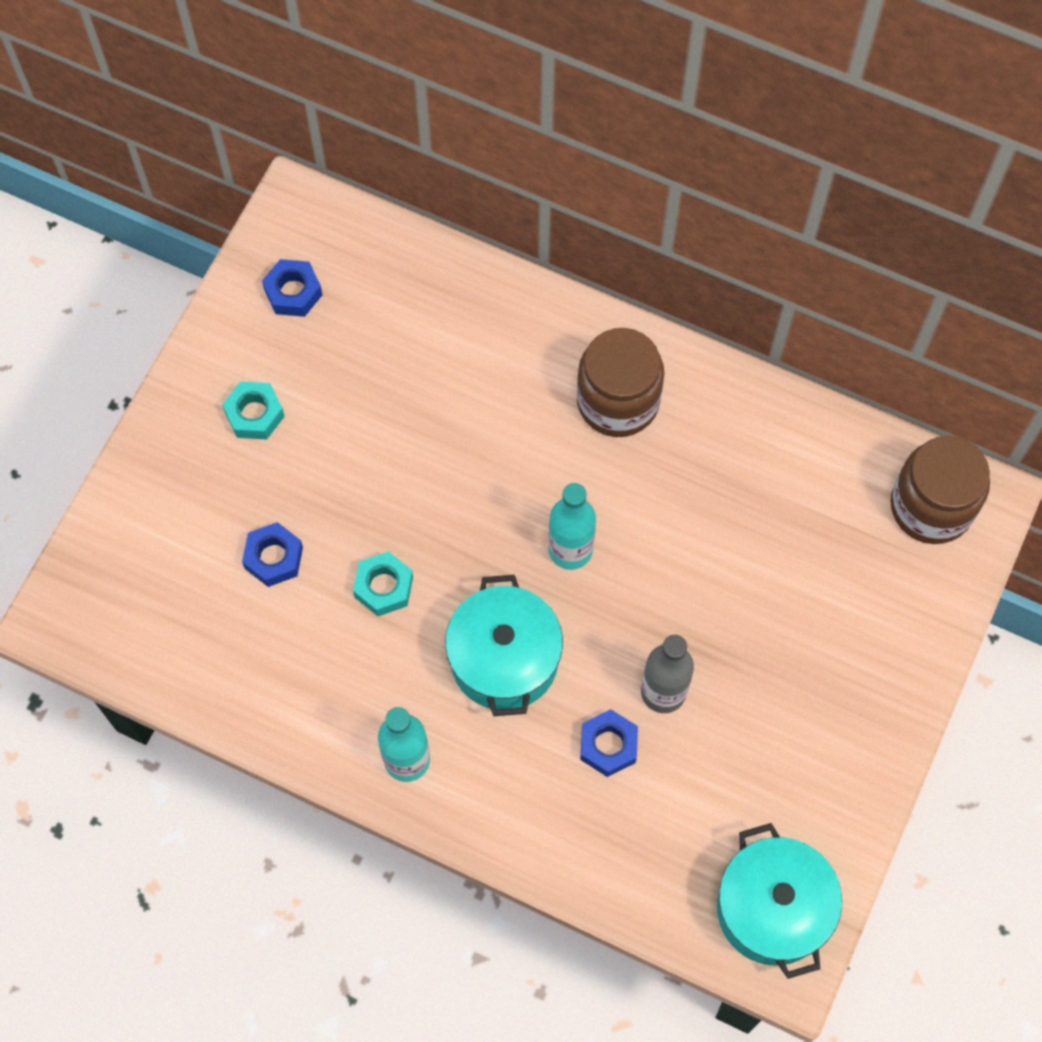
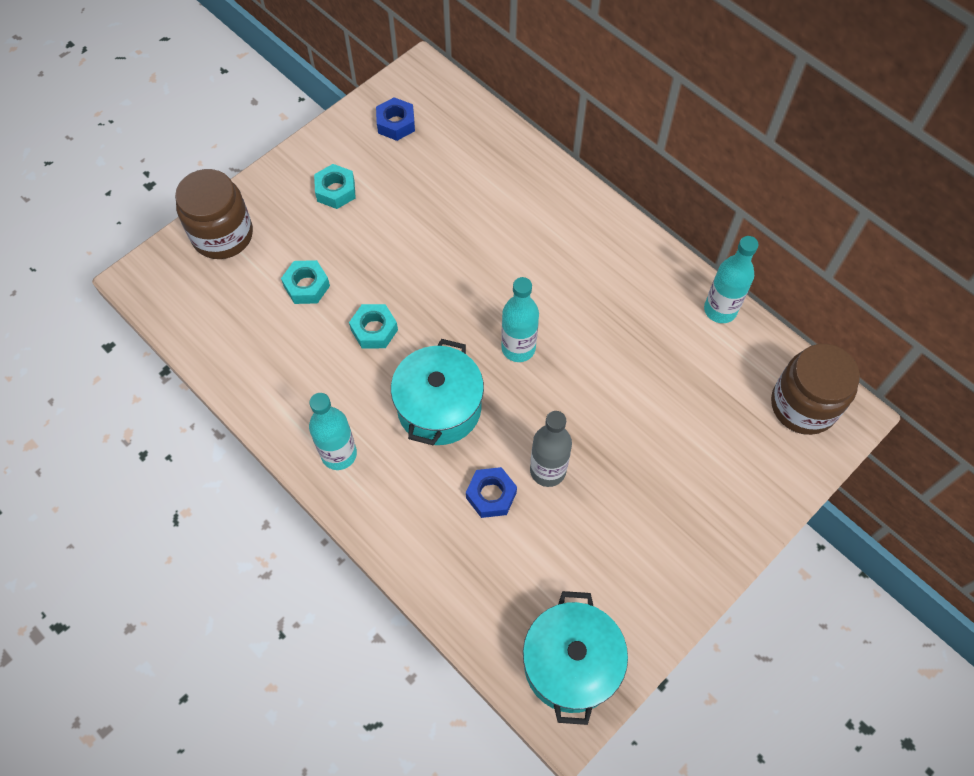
camera: 20 degrees right, 5 degrees down
(273, 558) = (306, 286): blue nut -> turquoise nut
(618, 401) = (592, 259): brown jar -> brown jar (222, 235)
(795, 416) = (720, 310): none -> turquoise bottle

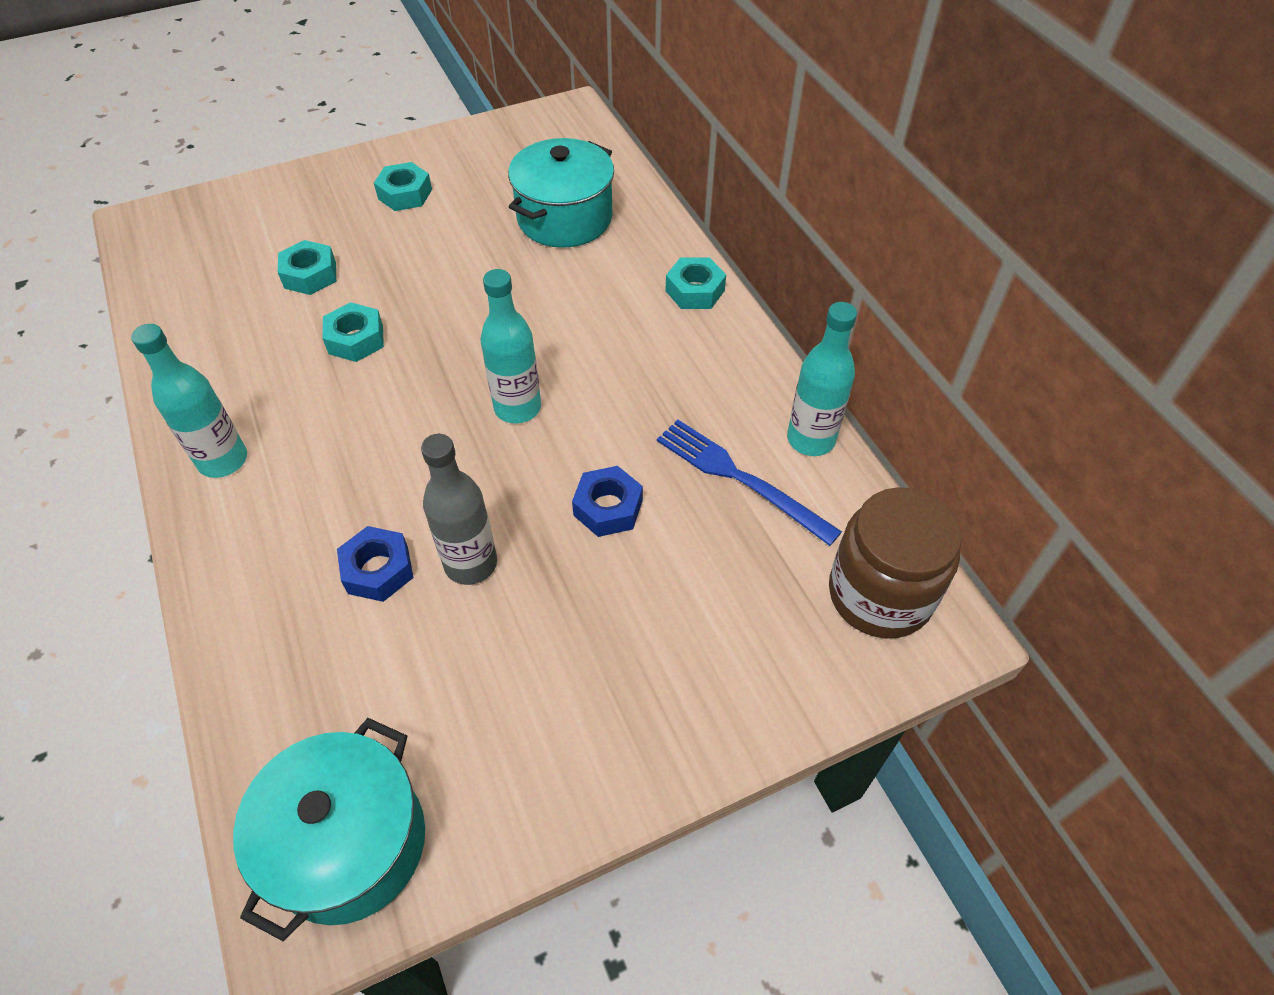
camera: 20 degrees right, 10 degrees down
(222, 235) = (255, 204): brown jar -> none
(396, 124) = (512, 150): blue nut -> blue nut (608, 508)
(439, 407) = (378, 445): turquoise pot -> turquoise pot (564, 218)
(593, 214) = (695, 291): none -> turquoise nut
(688, 353) = (740, 478): none -> blue fork

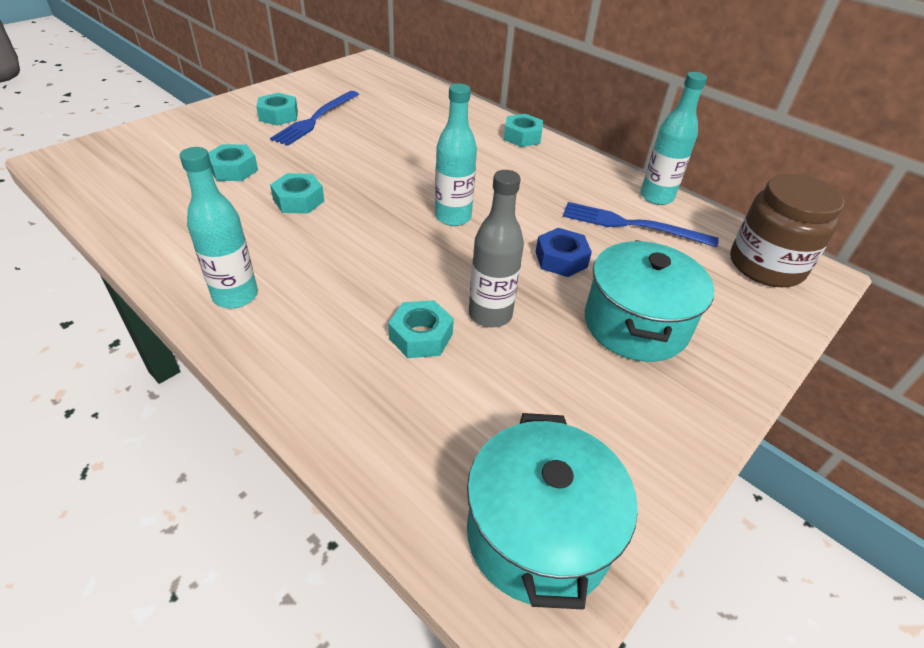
camera: 25 degrees left, 10 degrees down
(378, 570) = (421, 336): blue nut -> turquoise nut
(445, 208) = (315, 119): none -> blue fork
(564, 218) = (406, 113): turquoise pot -> turquoise pot (635, 324)

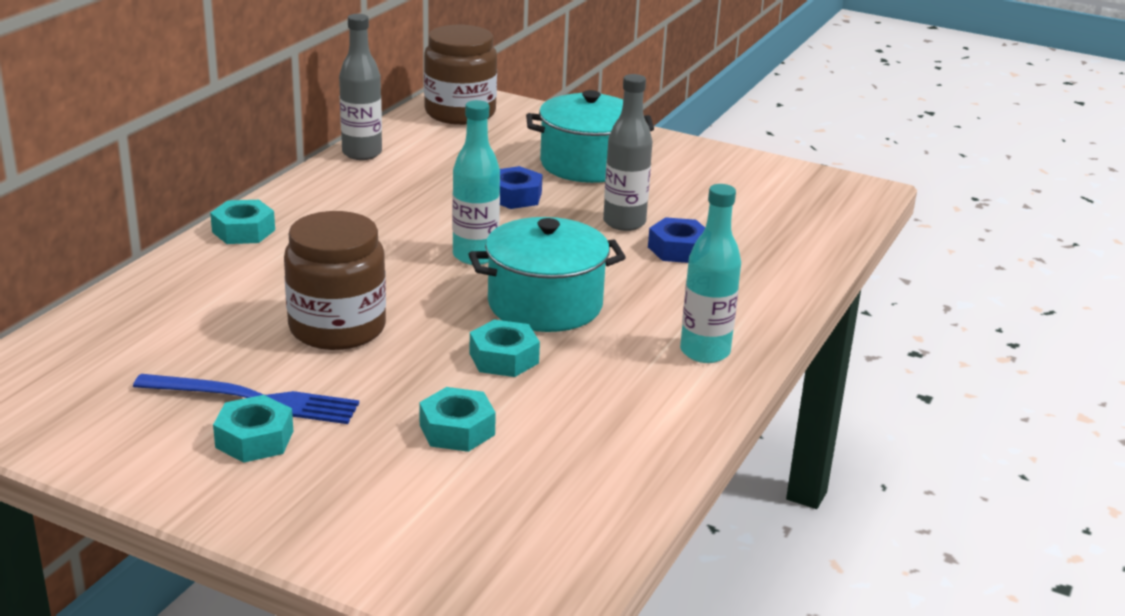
camera: 105 degrees left, 15 degrees down
(377, 150) = (337, 328): none -> brown jar
(421, 336) = (678, 249): turquoise nut -> blue nut
(538, 534) = (815, 192): turquoise pot -> turquoise pot (545, 305)
(632, 225) = (428, 165): blue fork -> none
(656, 197) = (362, 153): turquoise bottle -> grey bottle

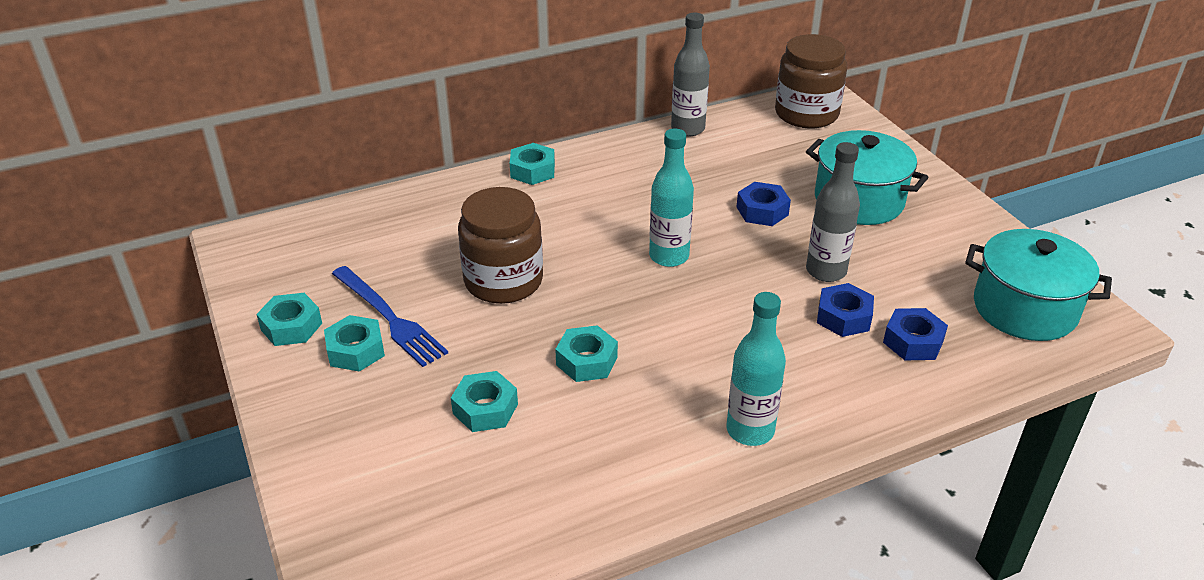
camera: 40 degrees right, 10 degrees up
(147, 448) = (291, 326): none -> turquoise nut
(545, 305) = (671, 325): turquoise pot -> turquoise pot (1024, 309)
(750, 247) = (913, 341): none -> blue nut

